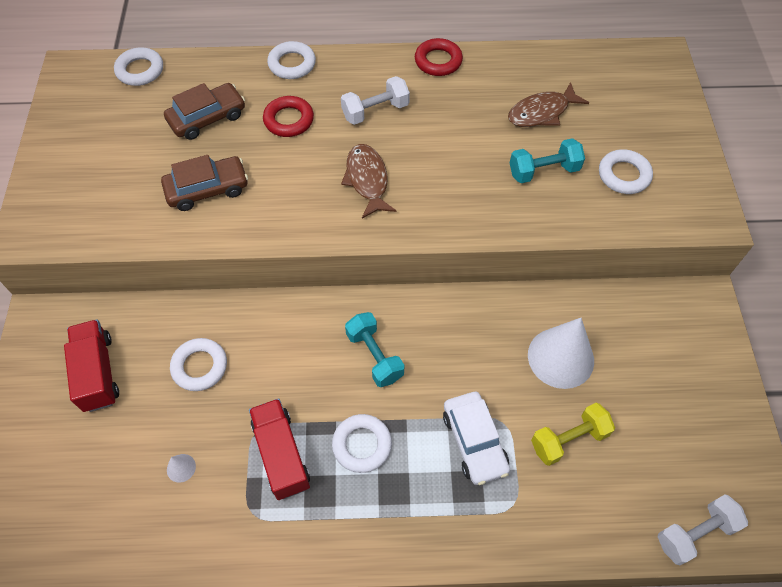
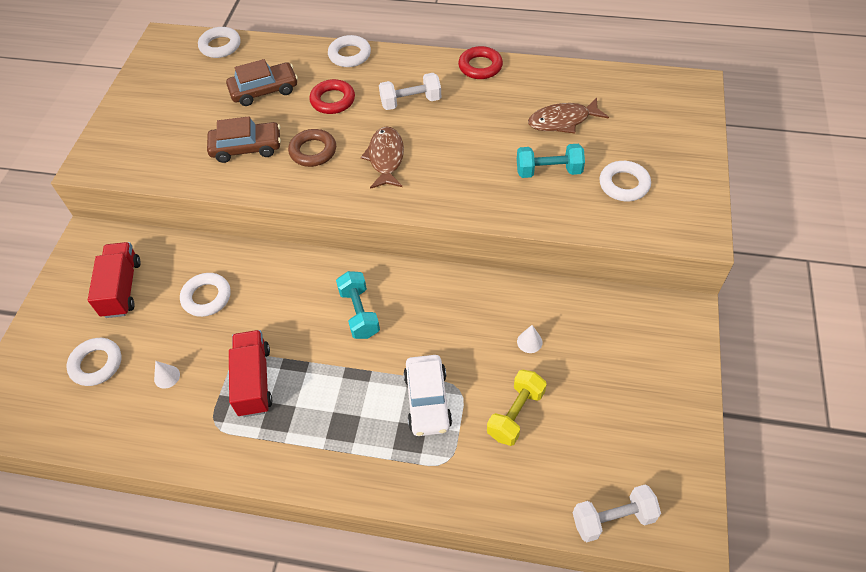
camera: 15 degrees right, 5 degrees down
(284, 183) = (313, 151): none -> brown ring
(362, 445) = (326, 385): white ring -> white ring (96, 364)
(560, 357) = (529, 342): white cone -> white cone, size x0.40
(568, 439) = (515, 414): yellow dumbbell -> yellow dumbbell turned 45 degrees counterclockwise

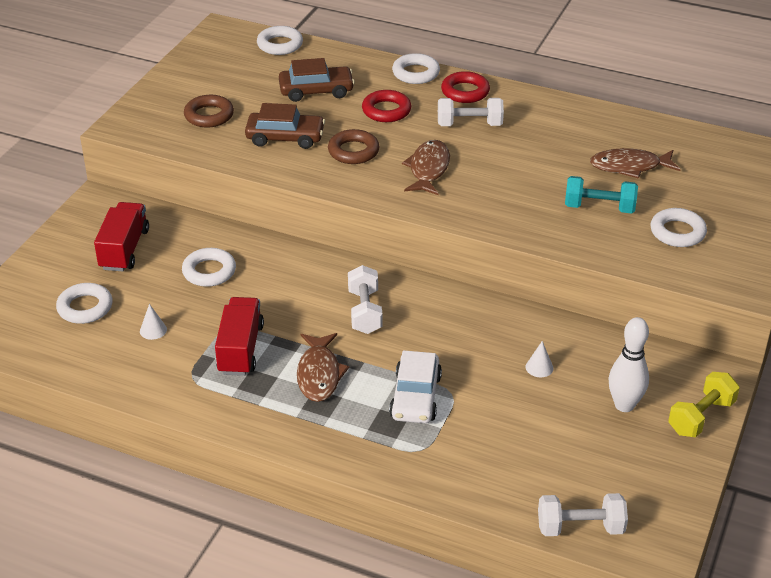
camera: 10 degrees right, 15 degrees down
(170, 136) = (209, 115): none -> brown ring
(333, 394) = (319, 374): none -> brown fish
(359, 313) = (365, 312): turquoise dumbbell -> white dumbbell
(480, 66) = (555, 105): red ring -> red ring (465, 92)
(515, 414) = (505, 424): yellow dumbbell -> yellow dumbbell (701, 417)
(614, 367) = (624, 405): none -> white bowling pin

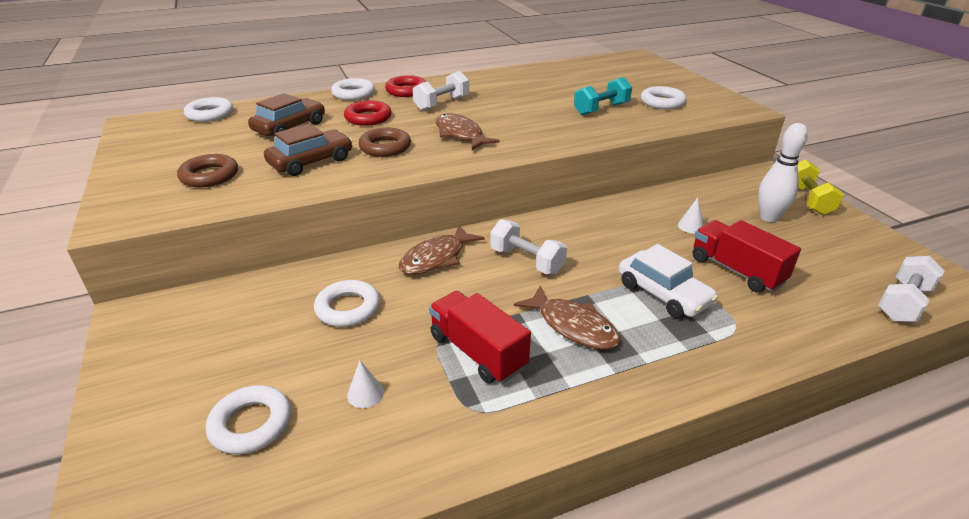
camera: 45 degrees left, 5 degrees down
(124, 249) = (226, 340): red truck -> red truck (736, 270)
(629, 167) = (575, 87): brown fish -> brown fish (436, 258)

